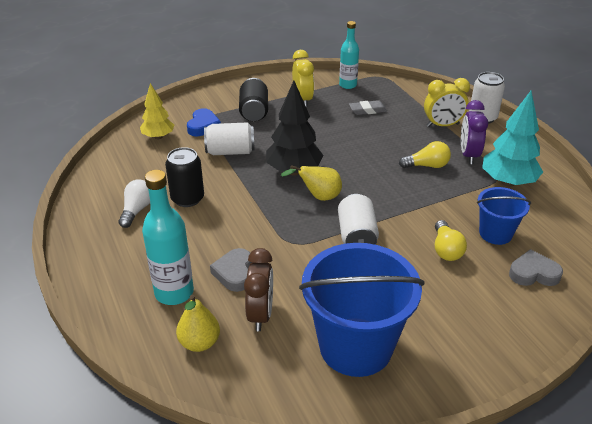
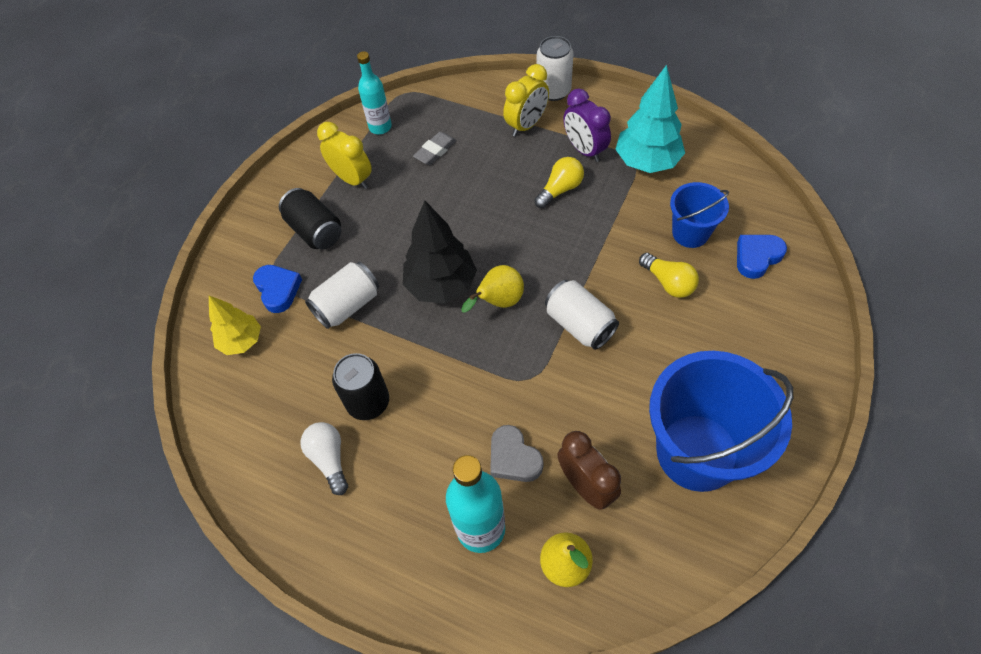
camera: 35 degrees left, 20 degrees up
(533, 273) = (757, 257): grey heart -> blue heart

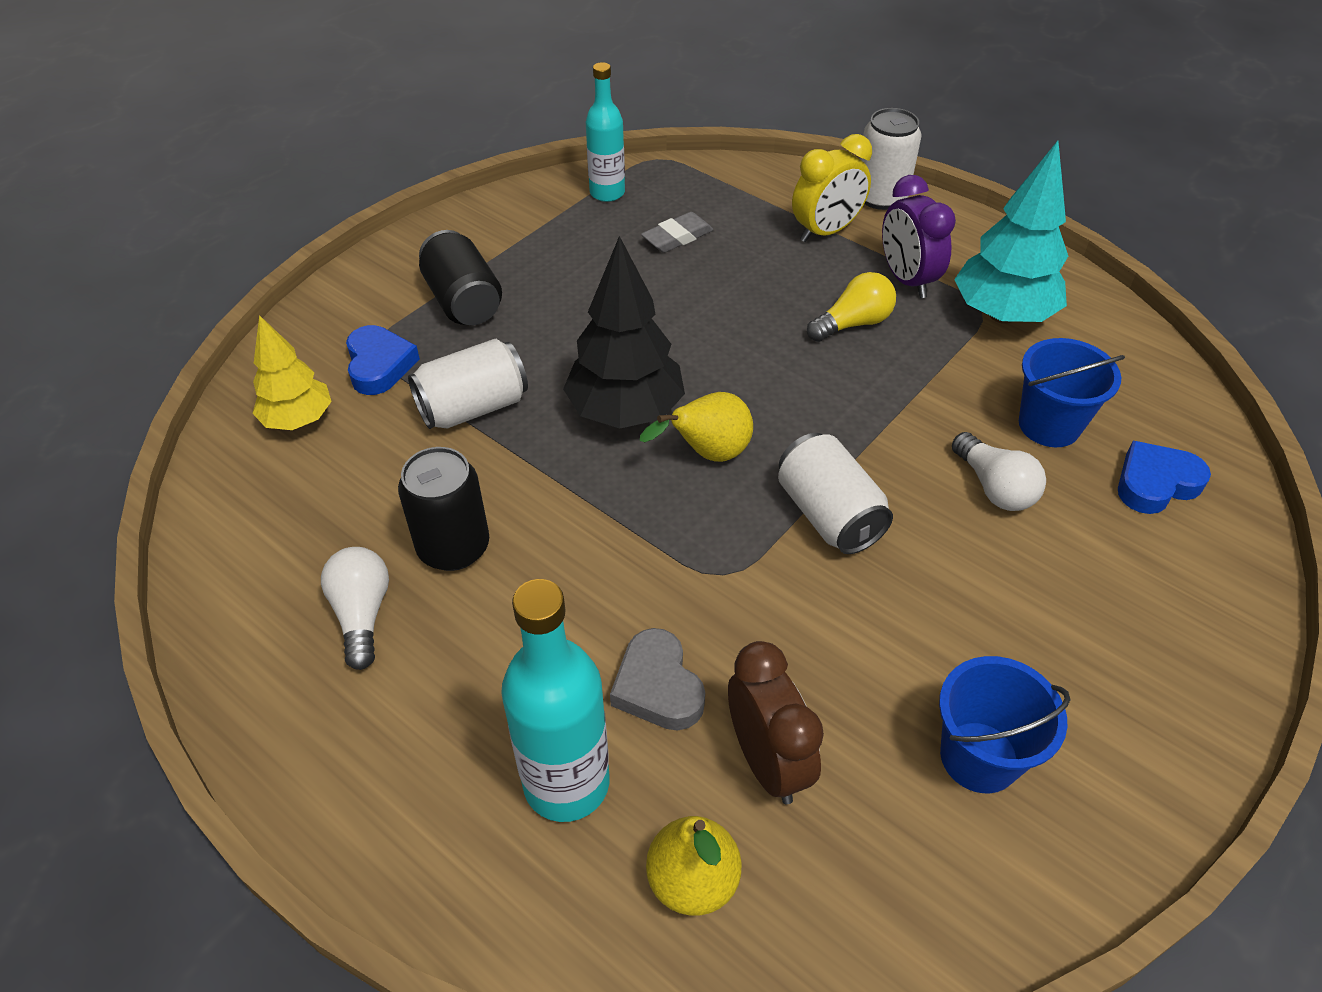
camera: 10 degrees right, 10 degrees down
(352, 179) = (542, 248): yellow clock -> none
(668, 282) = (994, 487): yellow light bulb -> white light bulb
(697, 452) = (979, 757): blue bucket -> blue bucket, size x0.53

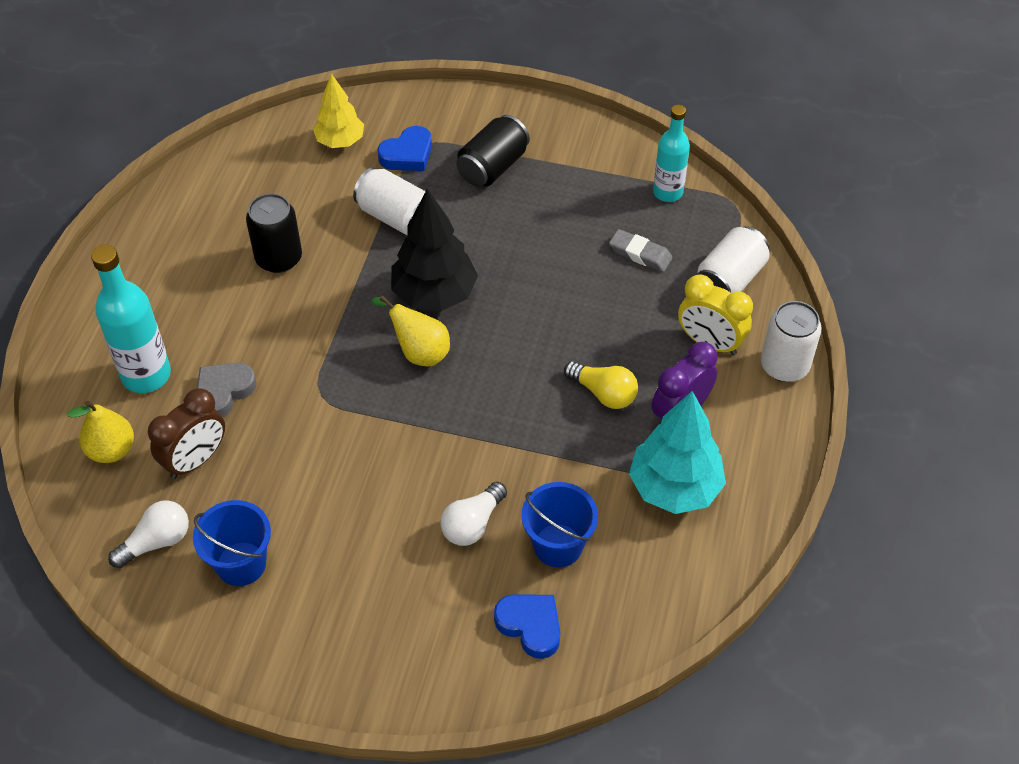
camera: 65 degrees right, 5 degrees up
(362, 614) = (213, 241): white light bulb -> white light bulb (156, 542)
(829, 514) = (398, 435): white can -> white can (729, 279)

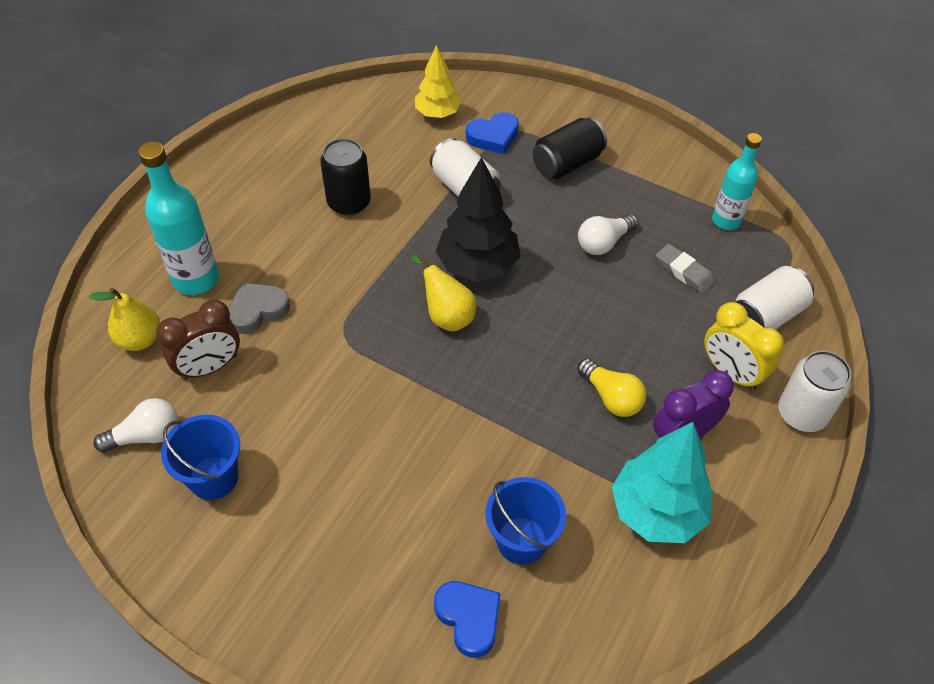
camera: 15 degrees right, 0 degrees up
(472, 524) = (444, 496): white light bulb -> white light bulb (604, 243)

